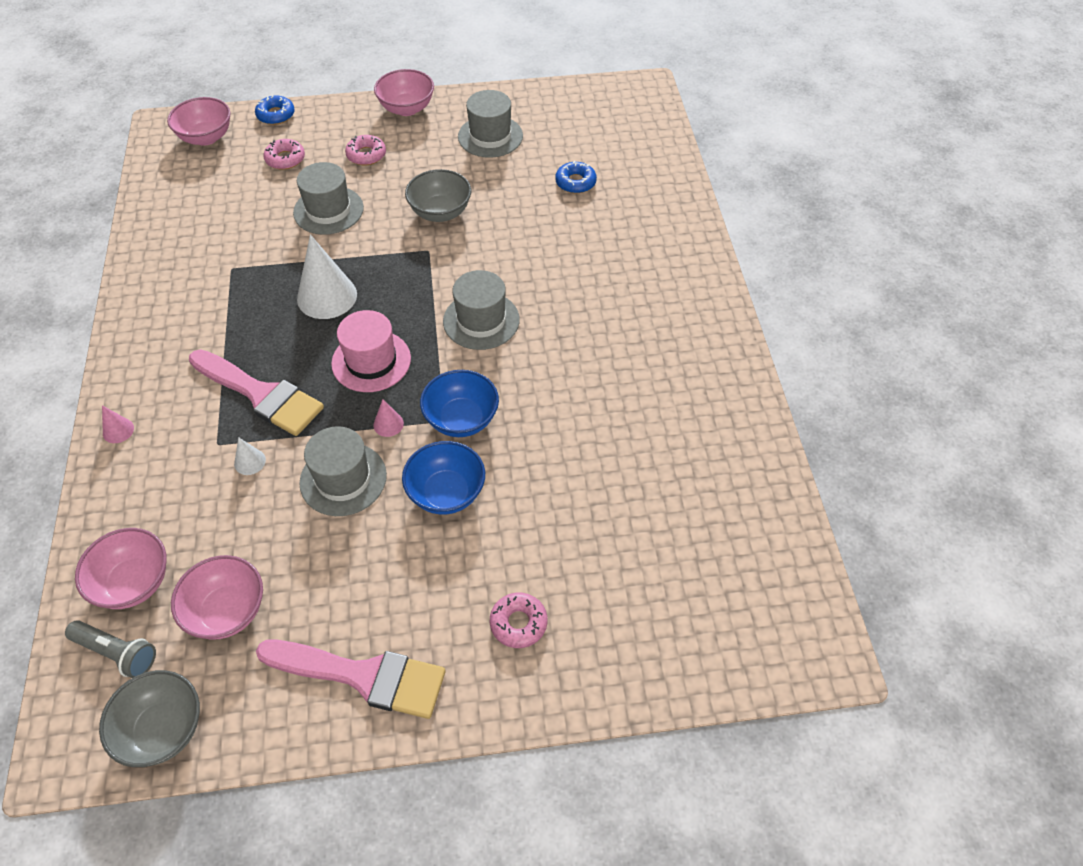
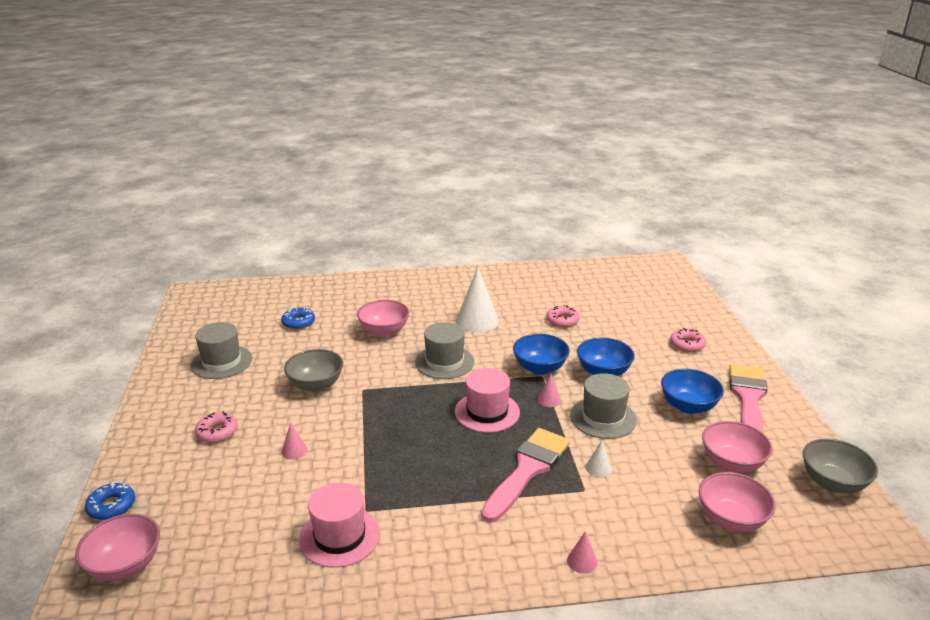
camera: 90 degrees left, 25 degrees down
(117, 653) = (792, 518): grey flashlight -> none
(202, 254) = (339, 536): none -> pink hat
(285, 159) = (199, 489): pink donut -> pink donut (562, 320)
(327, 296) = (412, 442): white cone -> white cone (477, 321)
(328, 210) = (294, 450): grey hat -> pink cone
(354, 587) = (688, 406): none -> blue bowl
(407, 108) = (153, 411): pink bowl -> pink bowl (384, 331)

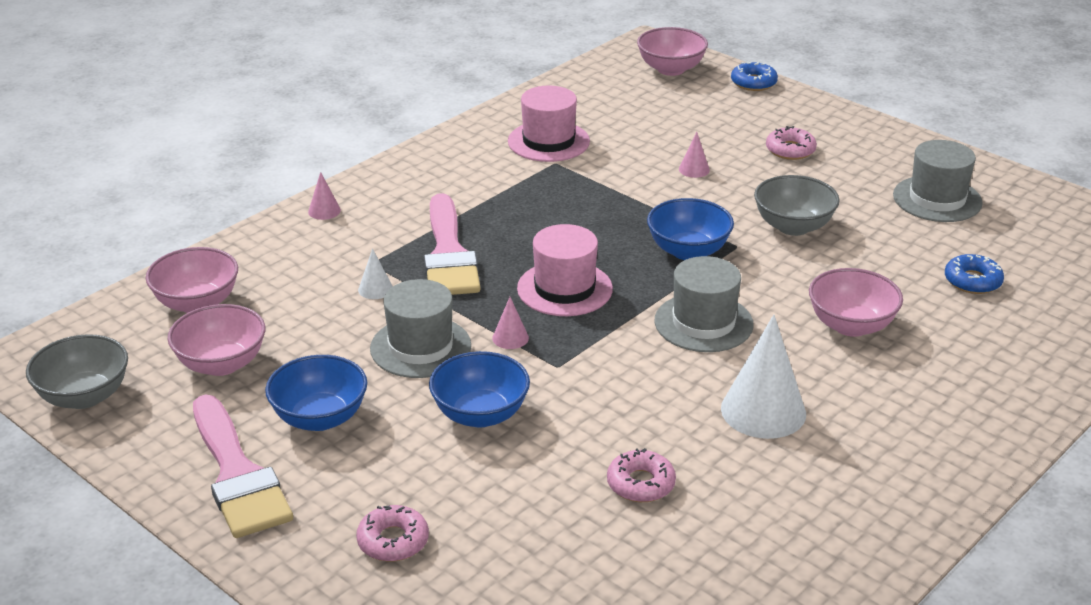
camera: 140 degrees right, 5 degrees up
(540, 368) = (573, 376): blue bowl -> blue bowl (688, 251)

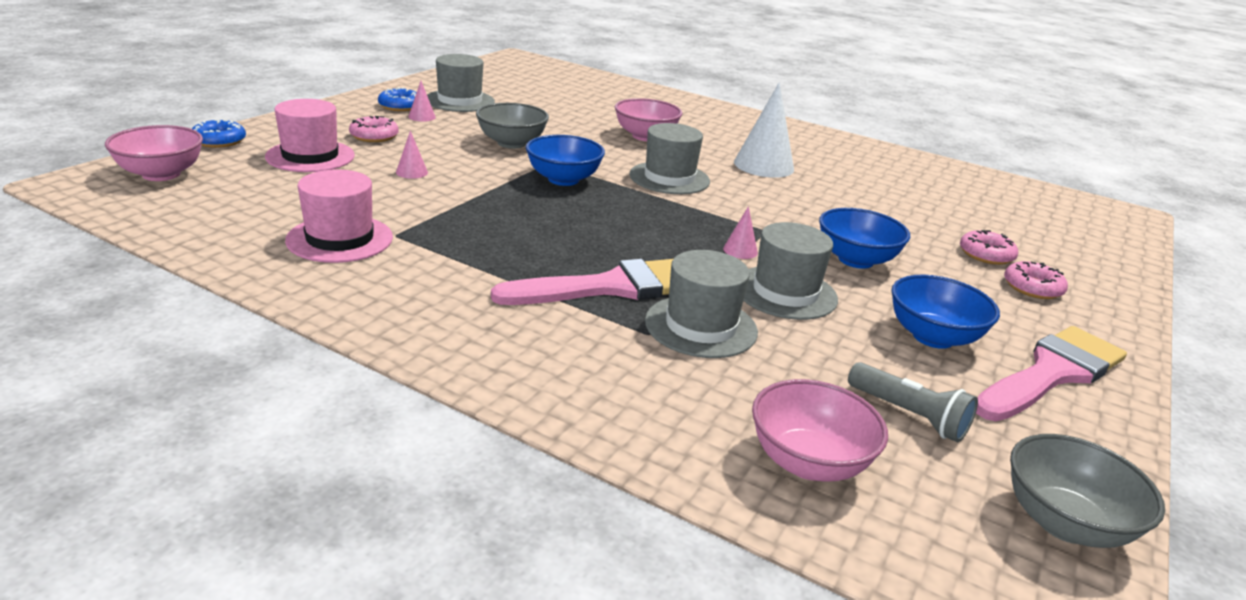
camera: 105 degrees left, 5 degrees down
(221, 364) = (908, 415): pink bowl -> grey flashlight
(324, 211) = (535, 384): pink cone -> pink cone (422, 117)
(375, 289) = (701, 326): white cone -> grey hat
(564, 289) = (648, 228): pink hat -> pink hat (310, 156)
(640, 484) = (875, 203): pink donut -> pink donut (986, 254)
(972, 281) = (572, 103): blue donut -> blue donut (400, 106)

